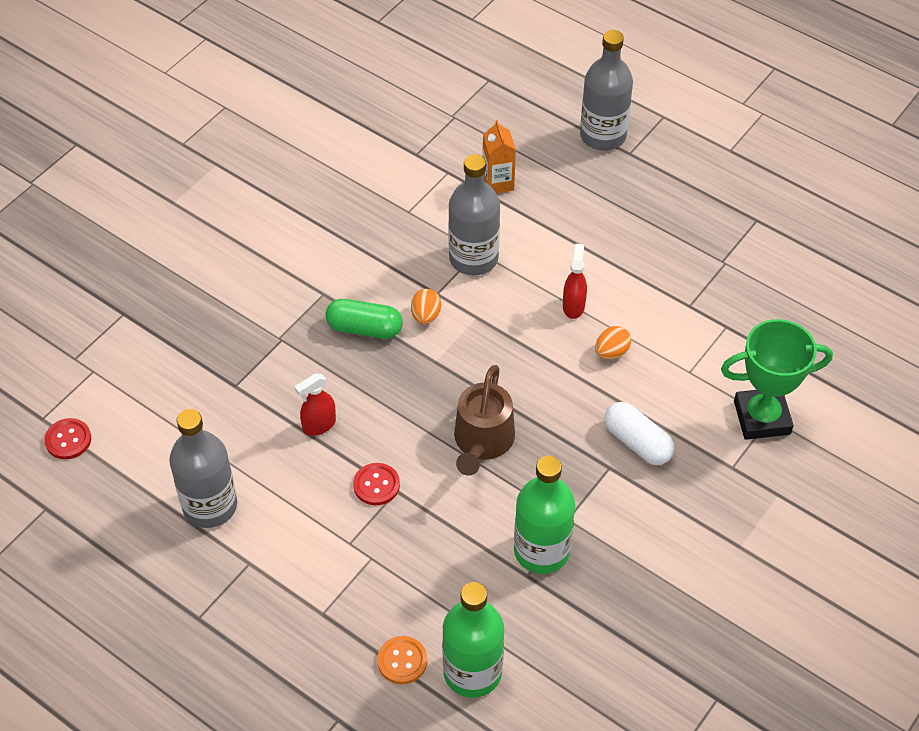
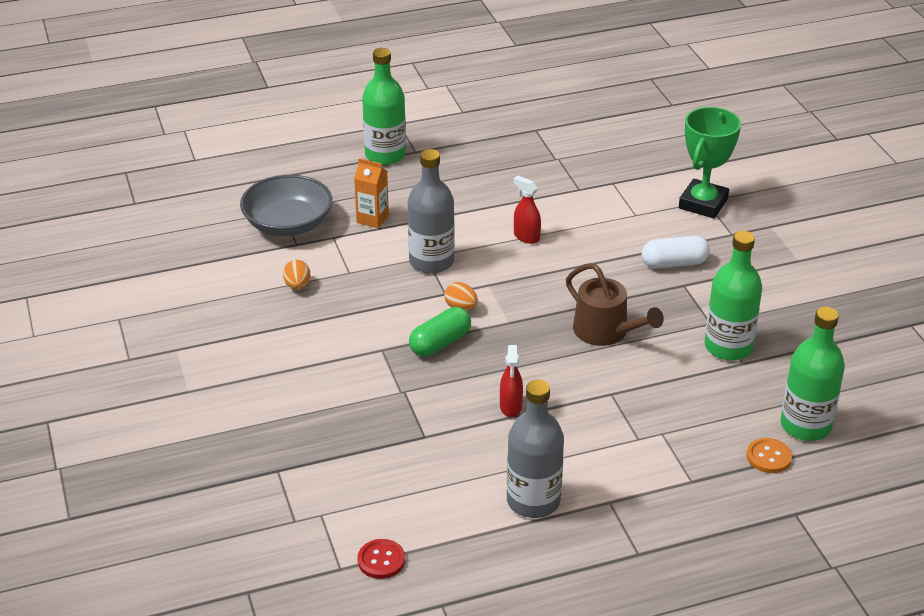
camera: 55 degrees left, 15 degrees down
(376, 485) = (597, 401): red button -> none
(438, 132) = (288, 224): none -> grey bowl
(603, 136) = (385, 155): grey bottle -> green bottle
(611, 352) = (585, 239): orange egg -> orange egg (297, 286)

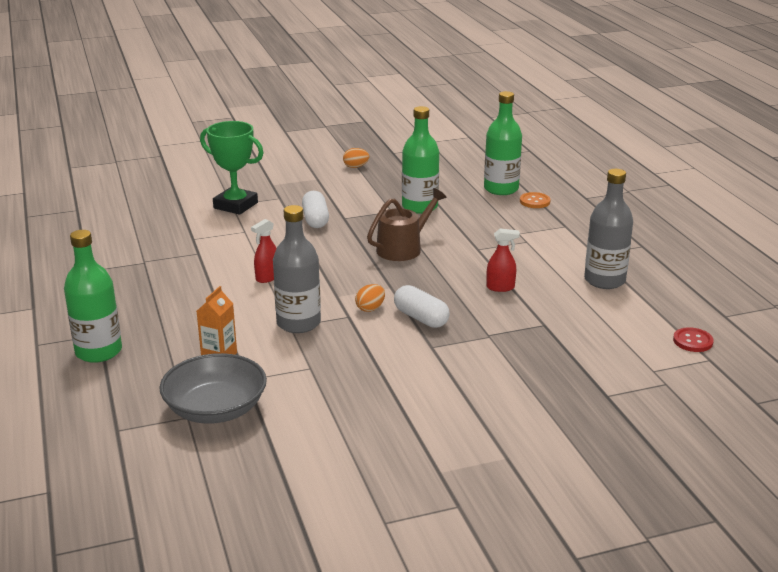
camera: 90 degrees left, 10 degrees down
(297, 286) = (330, 397): orange egg -> orange egg (356, 167)
(440, 343) = (421, 318): green capsule -> white capsule

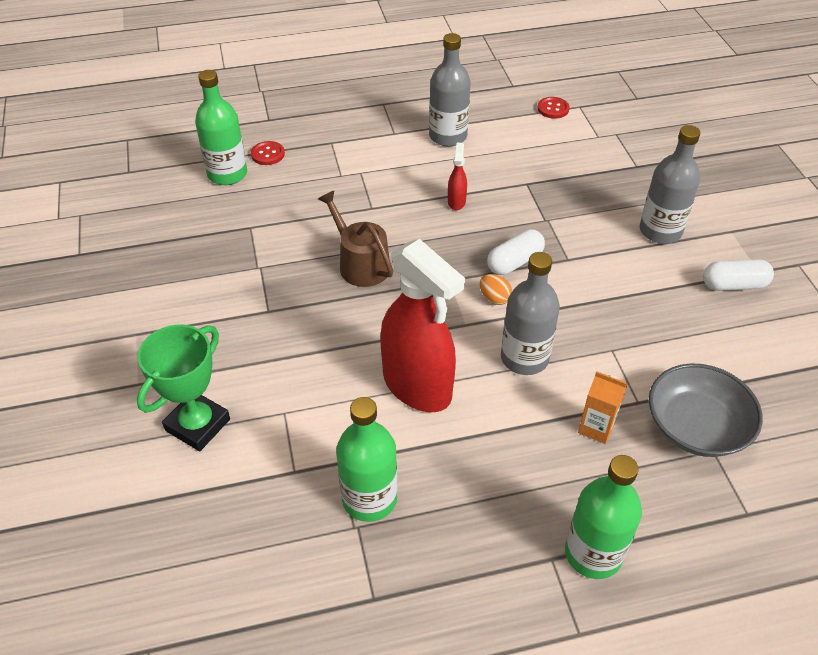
camera: 85 degrees left, 20 degrees up
(267, 277) = (417, 386): red spray bottle -> red spray bottle, size x2.44
(315, 220) = (267, 338): white capsule -> white capsule (734, 285)
(356, 167) = (112, 293): orange egg -> none
(419, 207) = (256, 242): green bottle -> green bottle (369, 499)
(491, 405) = (660, 231): none -> grey bottle
(534, 201) = (268, 154): orange button -> red button

